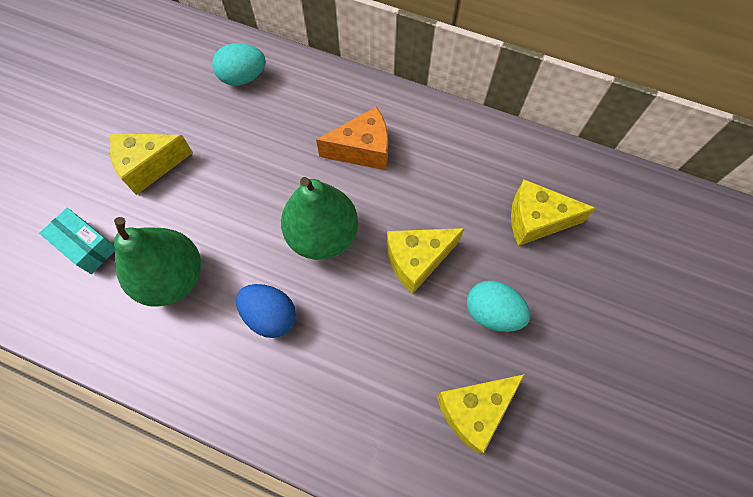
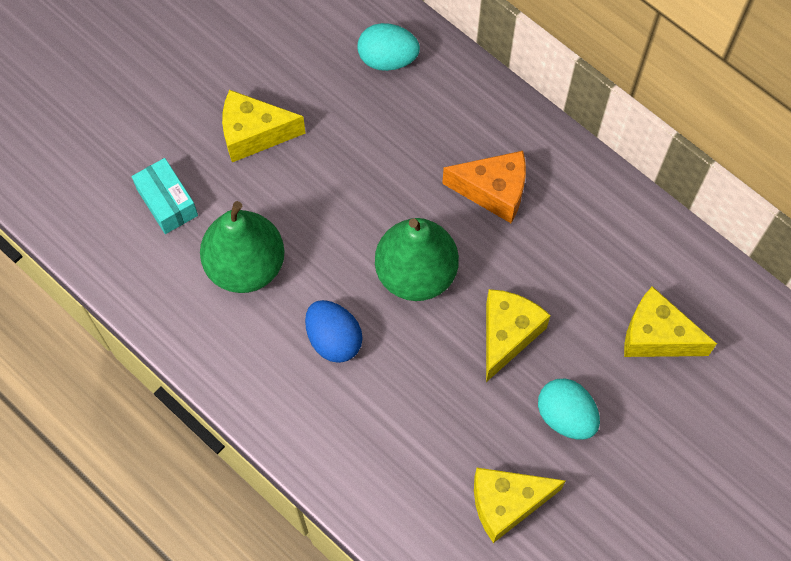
camera: 20 degrees right, 0 degrees up
(417, 260) = (507, 335): yellow cheese -> yellow cheese turned 120 degrees clockwise

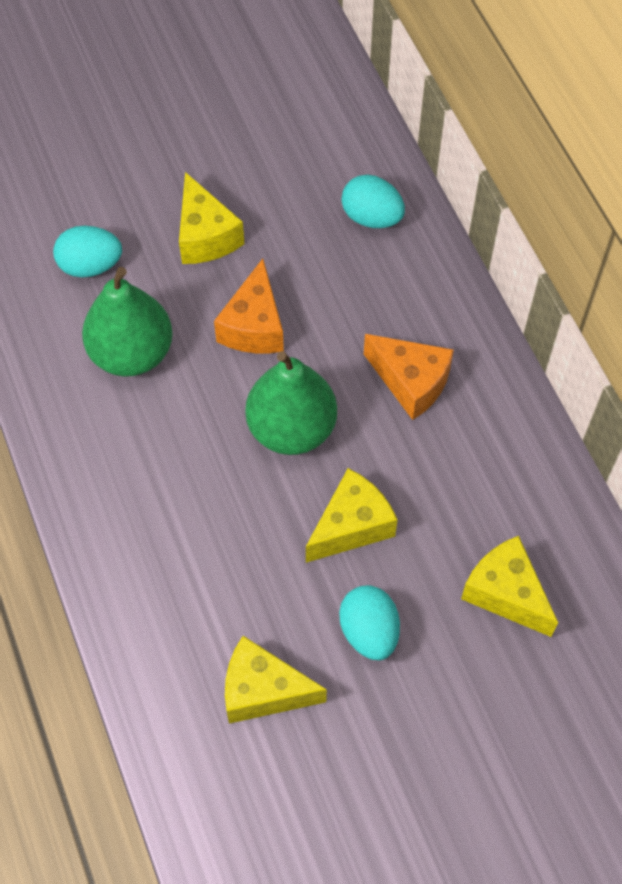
camera: 25 degrees right, 5 degrees down
(167, 202) = (90, 266): turquoise box -> turquoise egg
(254, 134) = (205, 236): yellow cheese -> yellow cheese turned 135 degrees counterclockwise
(334, 339) = (178, 457): blue egg -> none
(338, 197) = (254, 326): none -> orange cheese

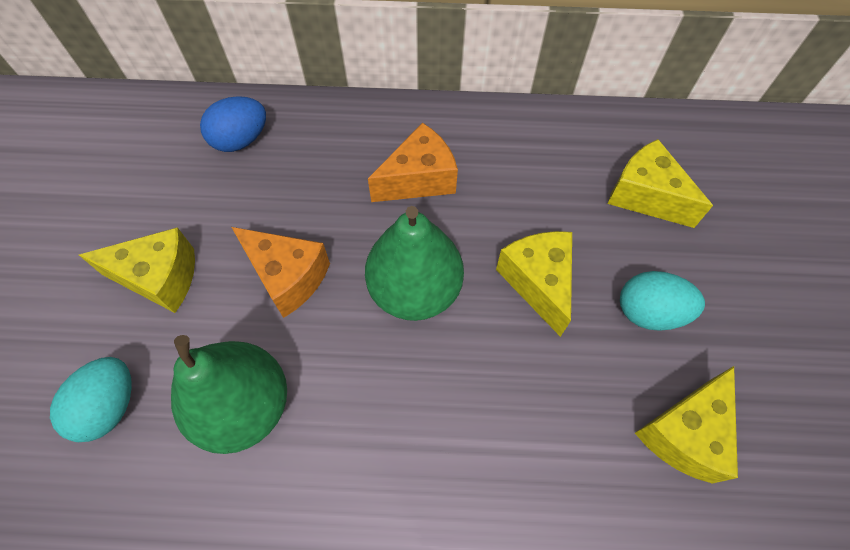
camera: 65 degrees left, 0 degrees up
(371, 217) = (241, 140): turquoise egg -> blue egg
(505, 593) = (645, 196): yellow cheese -> yellow cheese turned 60 degrees clockwise

